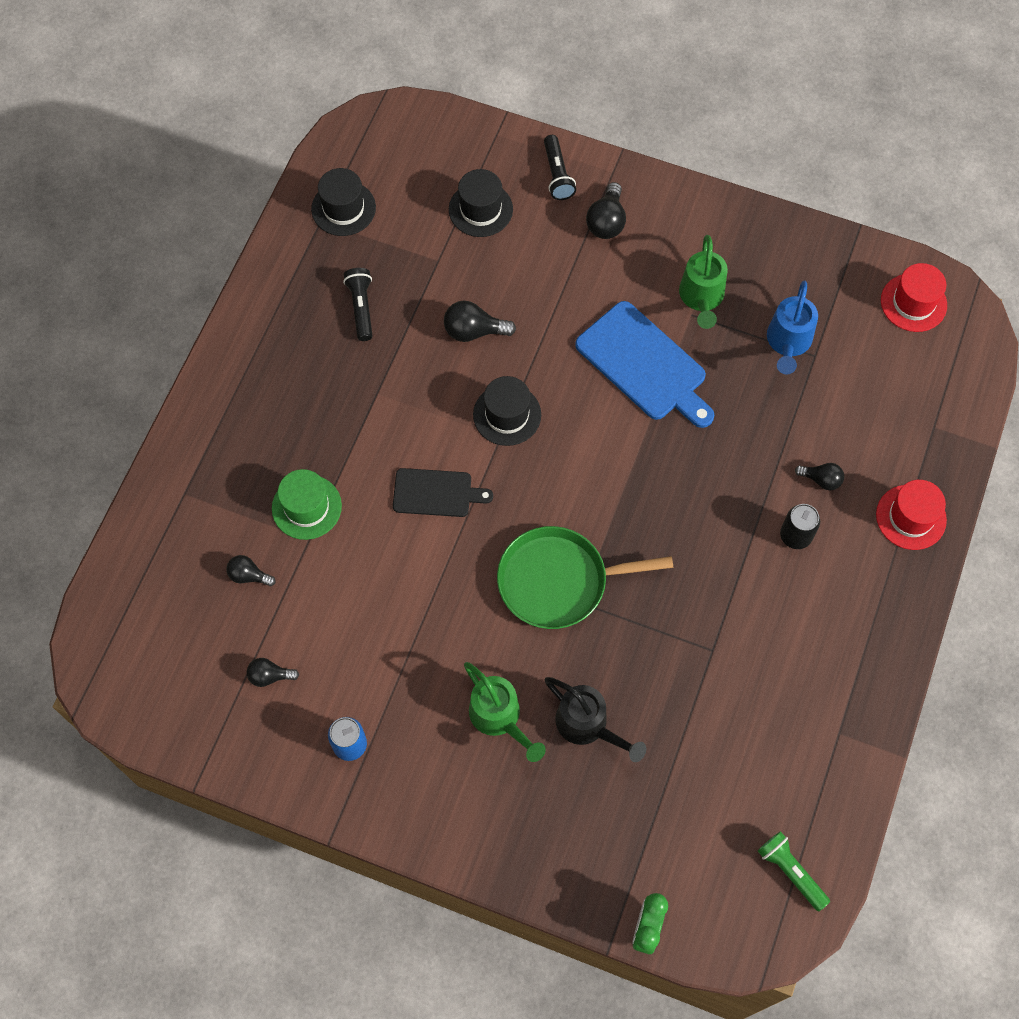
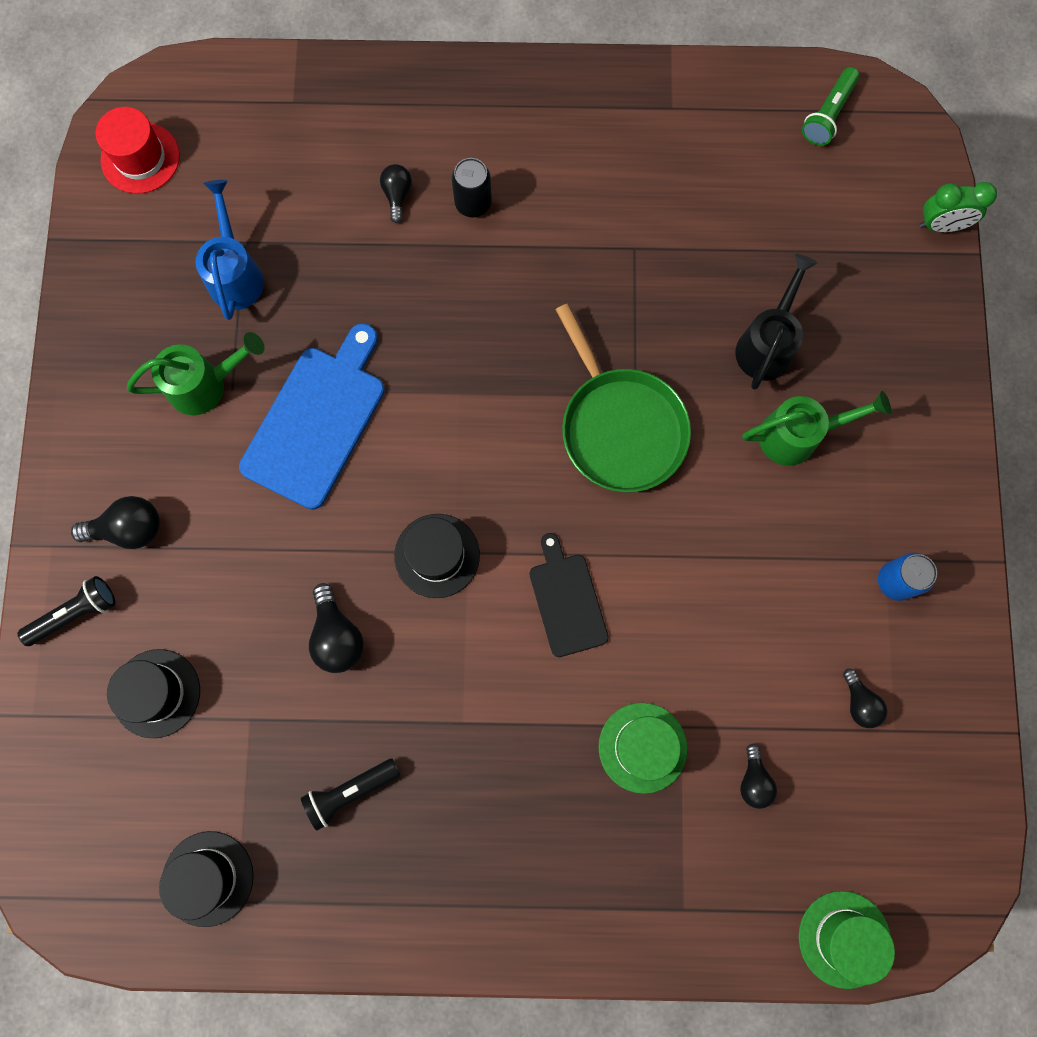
camera: 110 degrees left, 10 degrees up
(113, 594) = (844, 939): none -> green hat
(499, 717) = (797, 435): green watering can -> green watering can turned 45 degrees clockwise
(788, 342) = (235, 274): blue watering can -> blue watering can turned 90 degrees counterclockwise
(911, 517) = (409, 99): red hat -> none

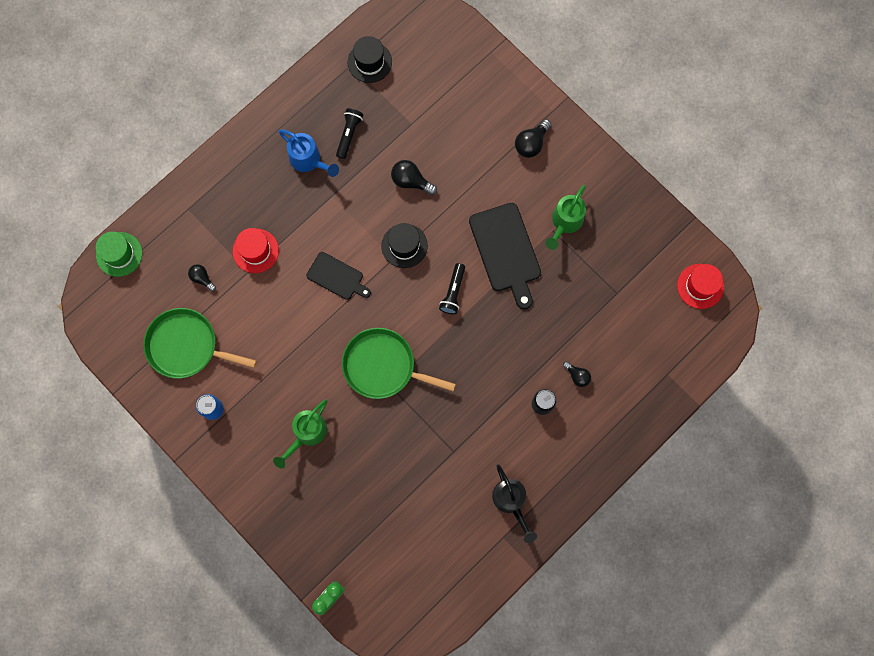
camera: 135 degrees right, 0 degrees up
(75, 614) = (516, 97): black flashlight -> black flashlight (453, 292)
(156, 693) = (455, 100): black hat -> none
(235, 274) = (604, 277): blue watering can -> blue watering can (308, 160)
(317, 421) = (506, 251): blue cutting board -> black cutting board
(642, 747) = (255, 251): green hat -> red hat
(767, 344) = (356, 462): black watering can -> black watering can (511, 501)
(828, 115) = (430, 605): green flashlight -> none
(859, 703) = (186, 346): black light bulb -> green pan

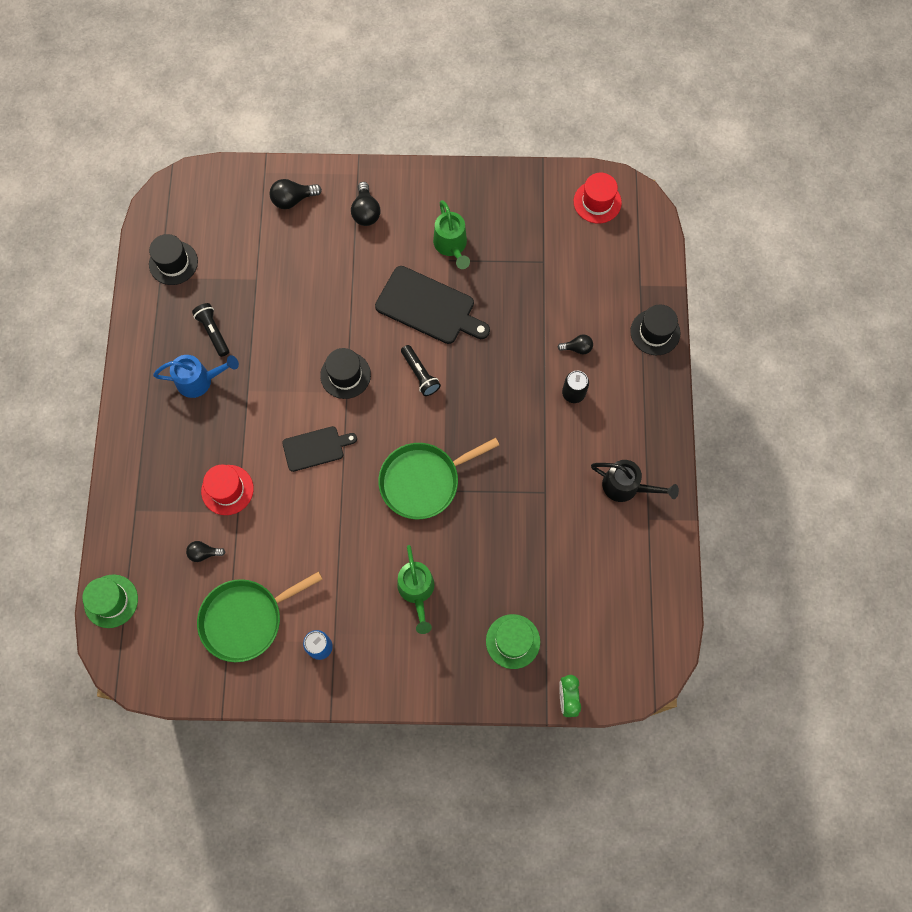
camera: 45 degrees left, 5 degrees down
(333, 526) = (513, 641): none -> green hat
(411, 181) = (300, 322): black light bulb -> black light bulb (293, 199)
(643, 417) = (655, 332): none -> black hat

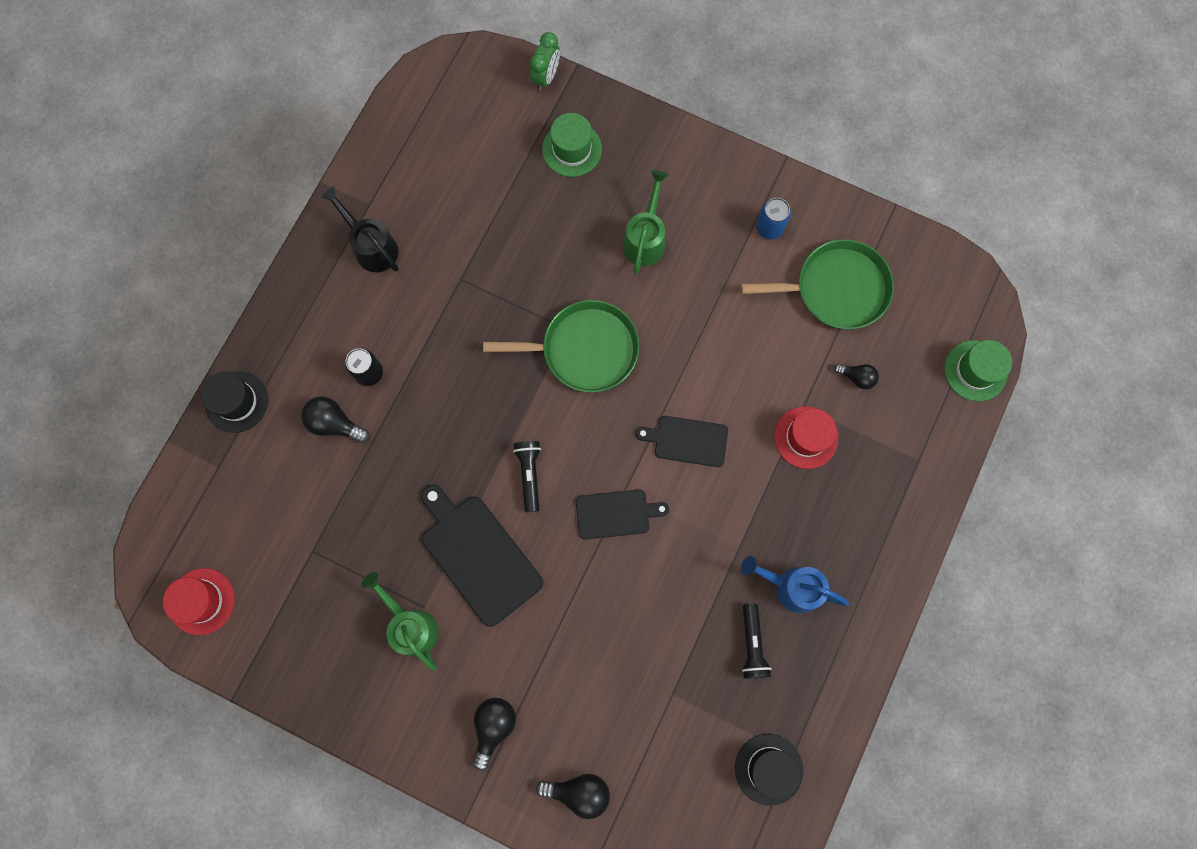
camera: 155 degrees left, 5 degrees up
(345, 375) = (616, 514): black hat -> black cutting board
(451, 246) = (411, 626): green watering can -> green watering can turned 45 degrees counterclockwise
(577, 348) = (334, 423): black light bulb -> black light bulb, size x1.54

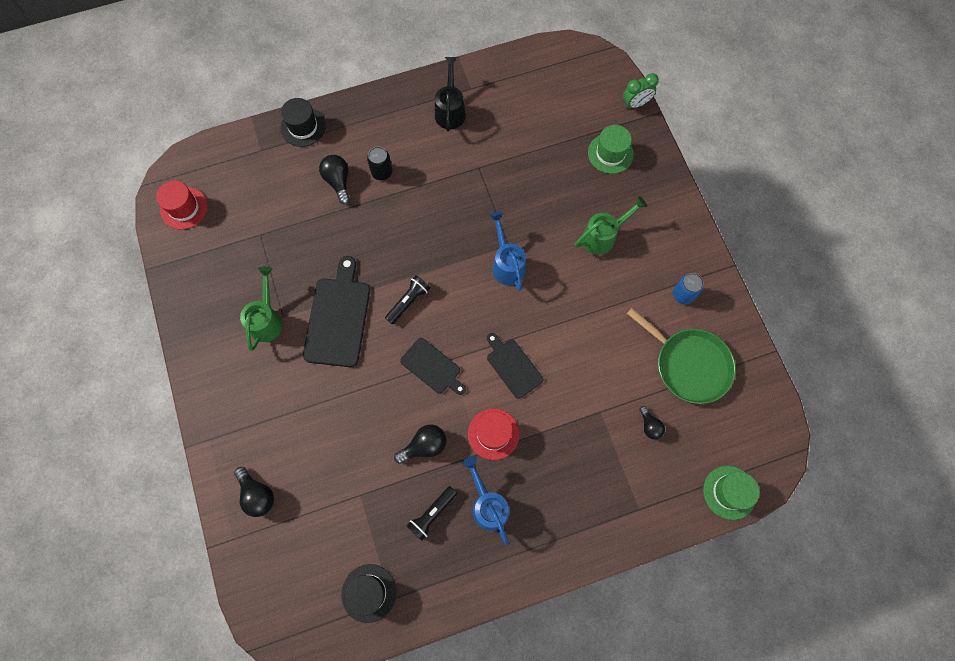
camera: 45 degrees right, 5 degrees down
(494, 727) = (252, 414): black light bulb -> black light bulb (424, 446)
(584, 349) = (507, 264): green pan -> blue watering can
(806, 437) = (584, 430): red hat -> red hat (493, 434)

